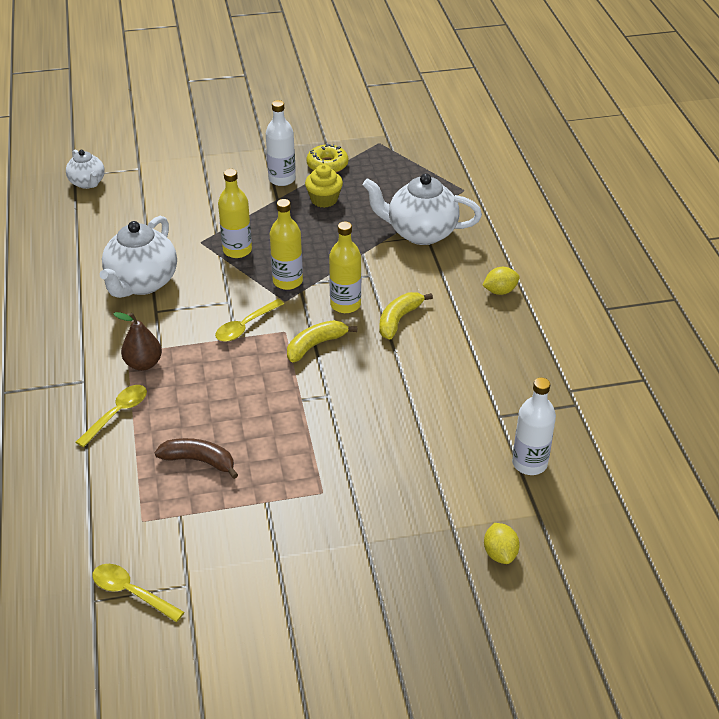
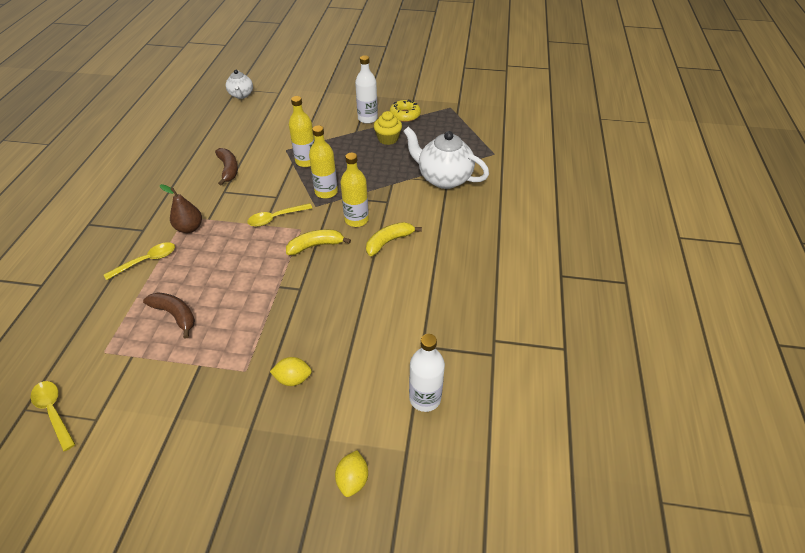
camera: 20 degrees right, 5 degrees up
(142, 283) = (228, 169): white teapot -> brown banana
(500, 291) = (480, 238): yellow lemon -> yellow lemon (293, 378)

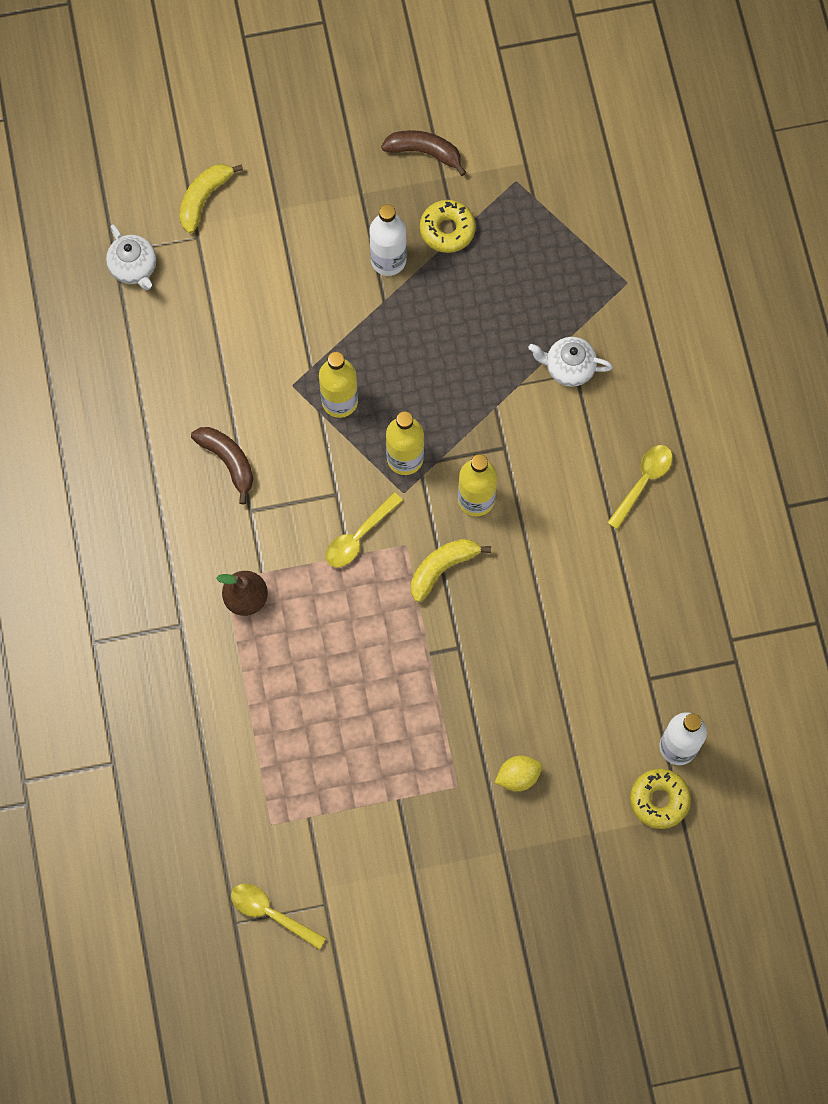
camera: 20 degrees left, 25 degrees up
(146, 261) = (226, 676): yellow spoon -> yellow spoon (643, 482)
(175, 315) = (323, 743): brown banana -> brown banana (424, 152)
(353, 479) = (639, 866): yellow lemon -> none
(388, 139) = (445, 302): yellow cupcake -> none
(389, 242) = (539, 525): yellow banana -> yellow banana (204, 198)
(393, 432) = (659, 800): none -> yellow donut
(444, 178) = (568, 368): white teapot -> white teapot, size x0.57

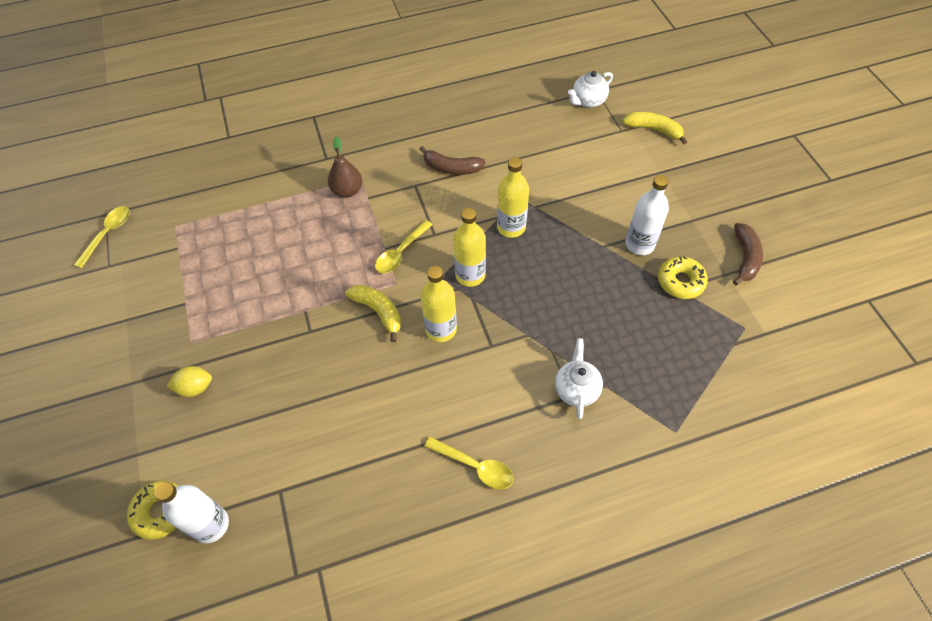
camera: 85 degrees right, 15 degrees down
(228, 461) = (451, 168): brown banana -> brown banana turned 60 degrees clockwise
(359, 536) = (401, 252): yellow spoon -> yellow spoon turned 90 degrees counterclockwise
(518, 776) = (195, 387): yellow lemon -> yellow lemon turned 75 degrees counterclockwise

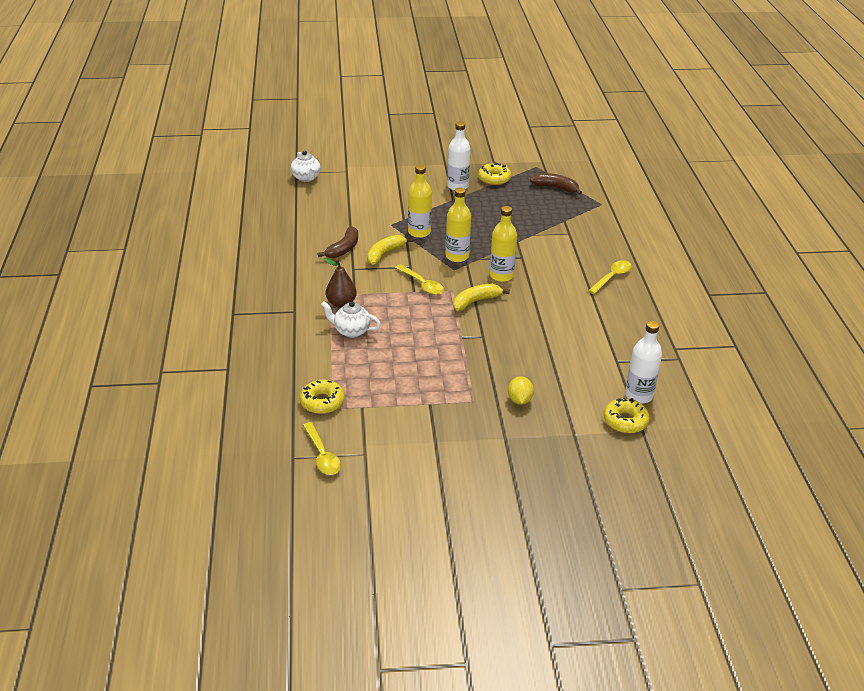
camera: 80 degrees left, 20 degrees down
(108, 234) = (322, 455): yellow spoon -> yellow spoon turned 150 degrees counterclockwise
(184, 215) = (322, 402): none -> yellow donut
(576, 389) = (564, 231): white teapot -> white teapot (351, 331)
(653, 130) = (354, 159): yellow banana -> yellow banana (384, 254)
(745, 258) = (484, 154): brown banana -> brown banana (556, 188)

